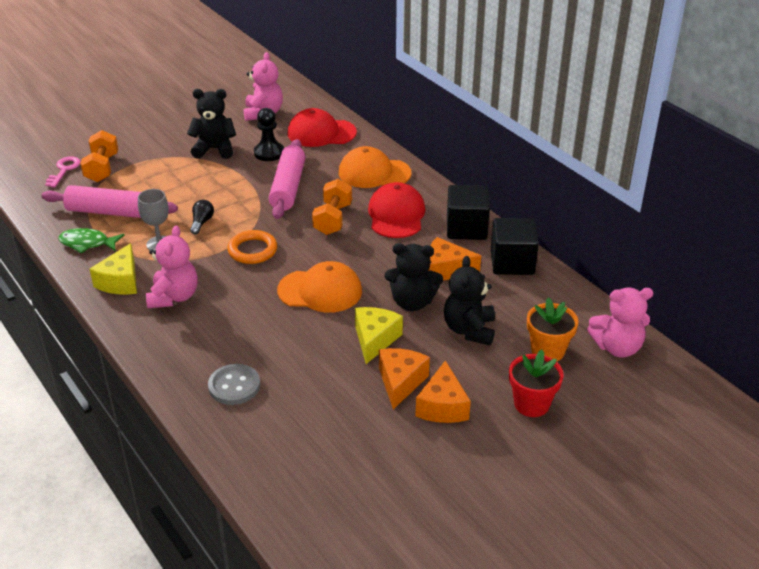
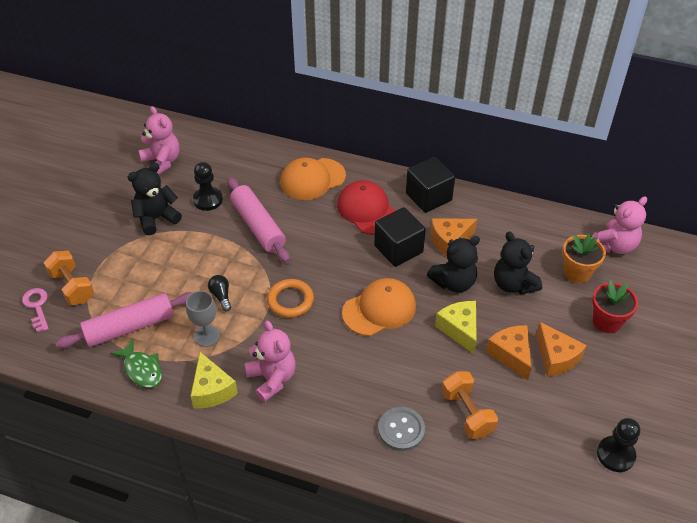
camera: 35 degrees left, 10 degrees up
(87, 243) = (142, 369): green fish -> green fish turned 105 degrees counterclockwise
(321, 133) = (232, 160): red cap -> none
(333, 219) = (324, 238): orange dumbbell -> orange dumbbell (467, 413)
(409, 513) = (615, 455): none -> black pawn
(512, 262) = (487, 211): black cube -> black cube (398, 249)

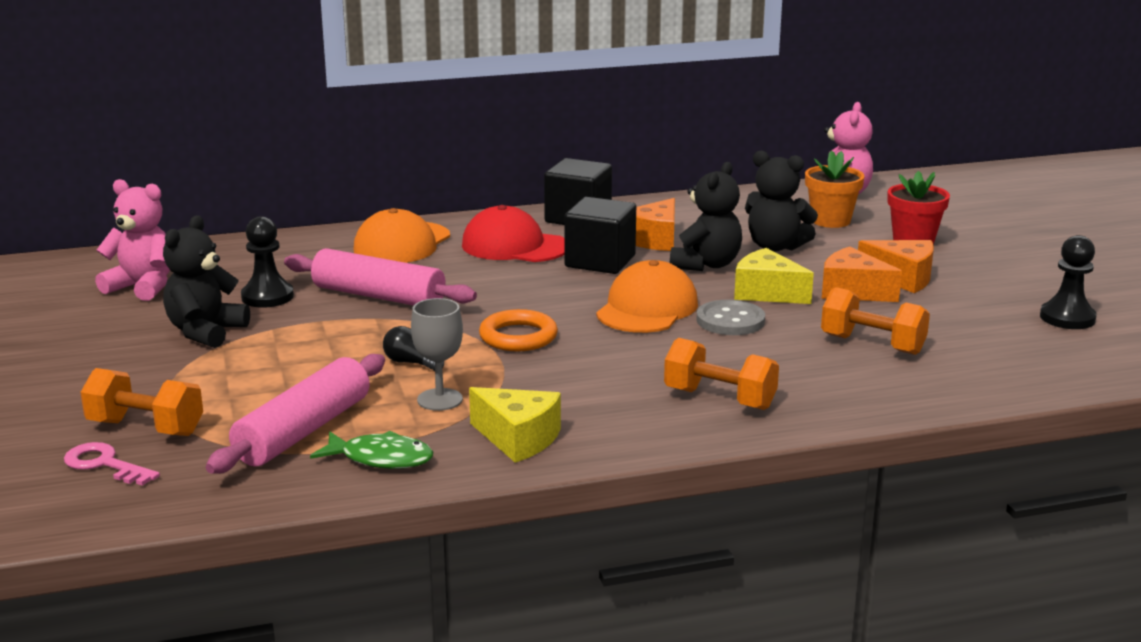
camera: 35 degrees left, 25 degrees down
(272, 379) = (591, 401): pink teddy bear -> none
(335, 414) = (719, 399): none -> orange dumbbell
(401, 430) = (818, 382): grey button -> grey button (730, 320)

